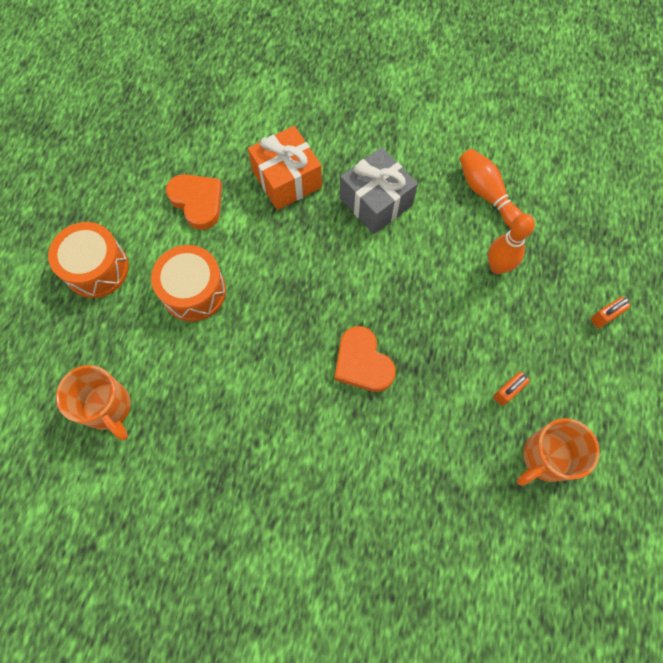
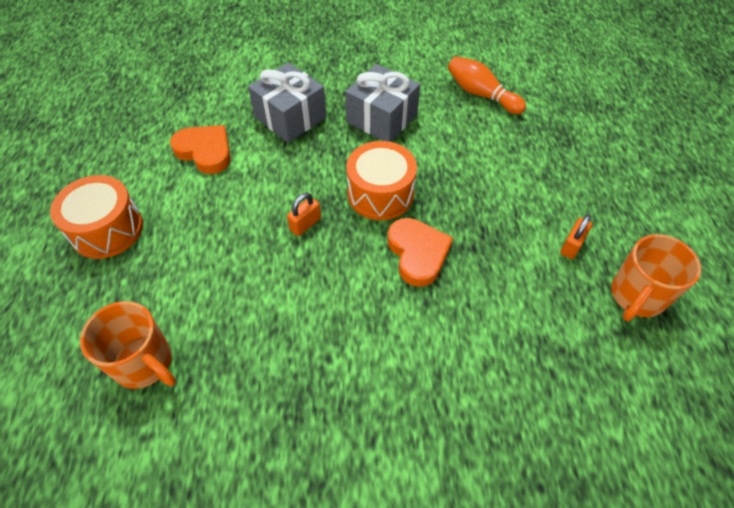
camera: 15 degrees left, 15 degrees down
(194, 291) = (220, 228): orange drum -> orange drum (380, 194)
(287, 179) = (290, 117): orange gift -> grey gift
(362, 363) = (417, 253): orange heart -> orange heart turned 150 degrees counterclockwise
(497, 267) = (515, 146): orange bowling pin -> none
(604, 317) = (630, 165): orange padlock -> orange padlock (305, 224)

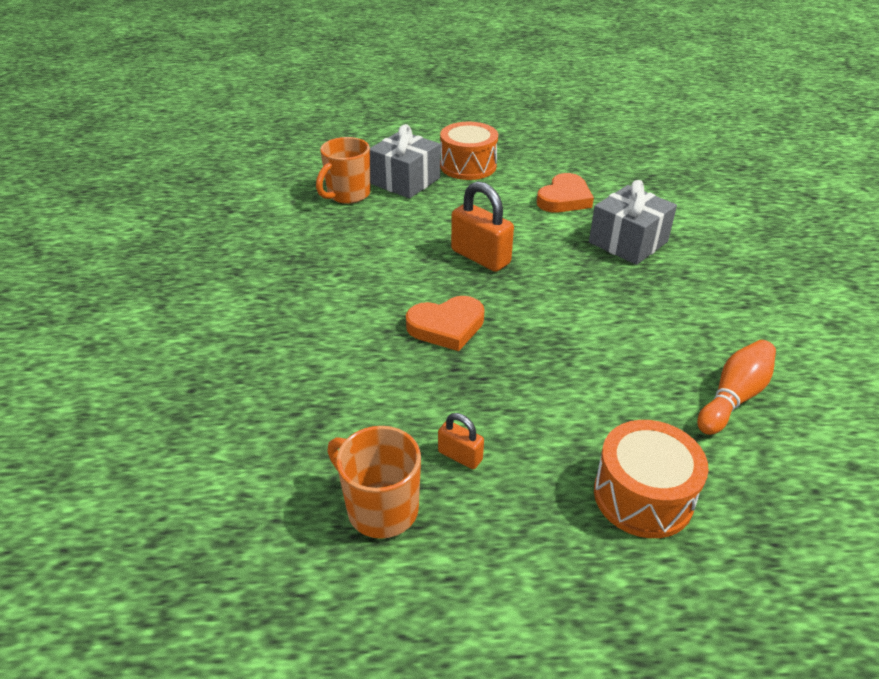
camera: 90 degrees right, 15 degrees down
(305, 224) = (480, 257): orange padlock -> orange padlock, size x1.90
(380, 194) = (526, 303): orange drum -> orange drum (643, 496)
(382, 118) = (648, 305): grey gift -> grey gift (405, 181)

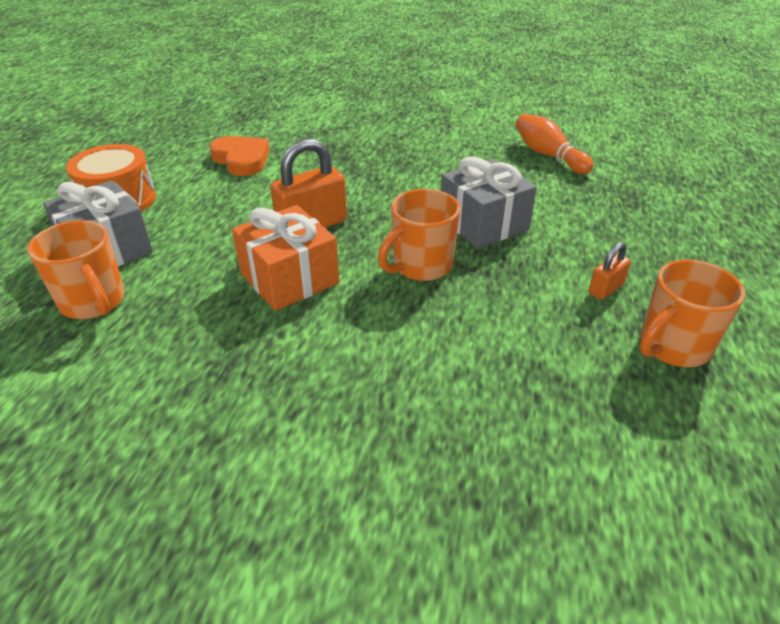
camera: 75 degrees left, 0 degrees up
(402, 263) = (289, 278): none -> orange gift
(446, 326) = (421, 266): orange heart -> orange mug
(628, 242) = (338, 147): grey gift -> grey gift (483, 223)
(643, 496) = (646, 212): orange drum -> none

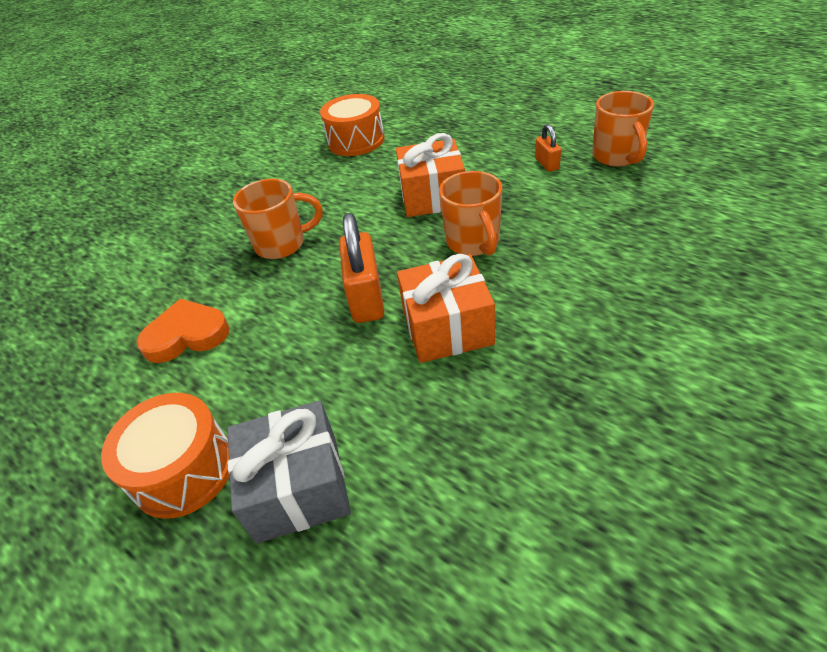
camera: 60 degrees left, 5 degrees up
(94, 302) = (406, 505): orange mug -> orange mug (282, 244)
(483, 223) = (432, 196): grey gift -> orange gift
(548, 155) = (356, 141): orange bowling pin -> orange drum

